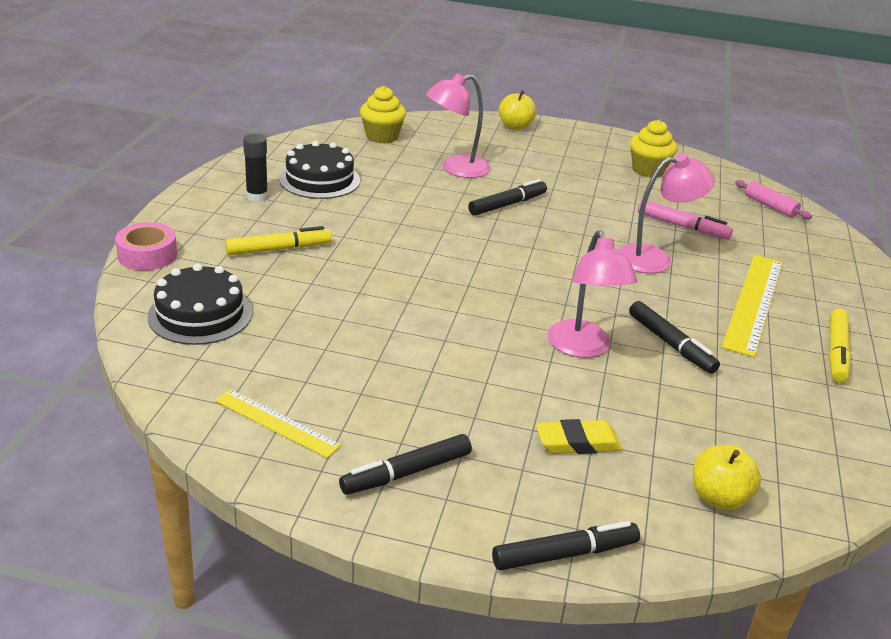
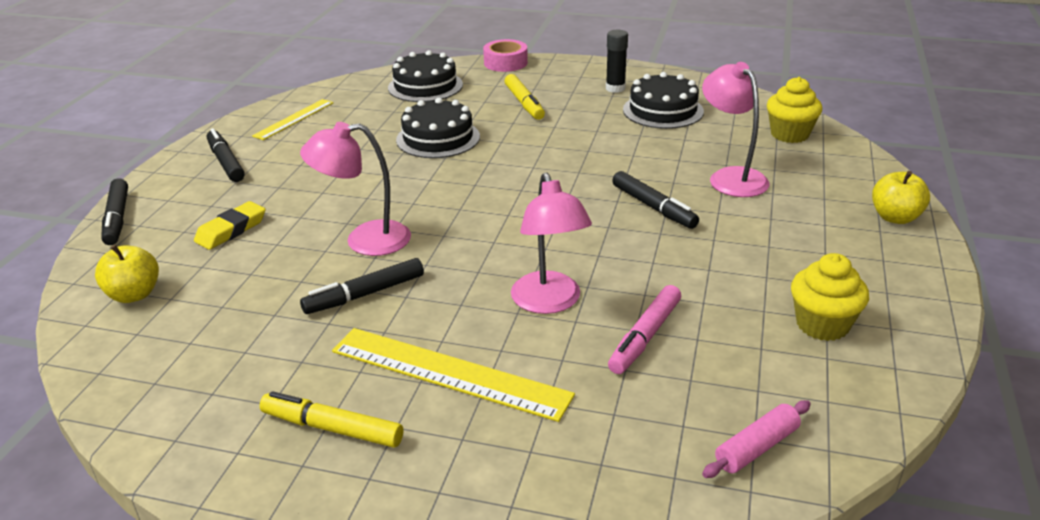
camera: 95 degrees right, 0 degrees up
(359, 305) = (438, 138): none -> black cake
(577, 442) = (231, 230): yellow eraser -> yellow eraser turned 45 degrees clockwise

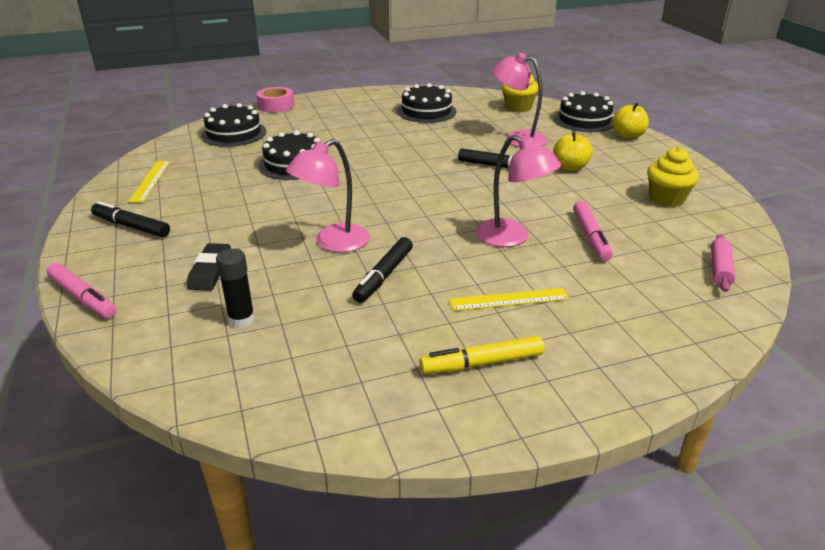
camera: 35 degrees left, 0 degrees up
(117, 219) = (83, 297): black marker -> pink marker
(134, 294) = (188, 344): yellow apple -> yellow apple (570, 167)
(231, 230) = (210, 271): yellow eraser -> black eraser
(449, 372) = (509, 299): yellow ruler -> yellow ruler, size x0.60
(524, 103) = (327, 128): yellow marker -> none
(615, 88) = (377, 105): black glue stick -> black glue stick (241, 320)
(861, 177) = (584, 120): none -> black cake

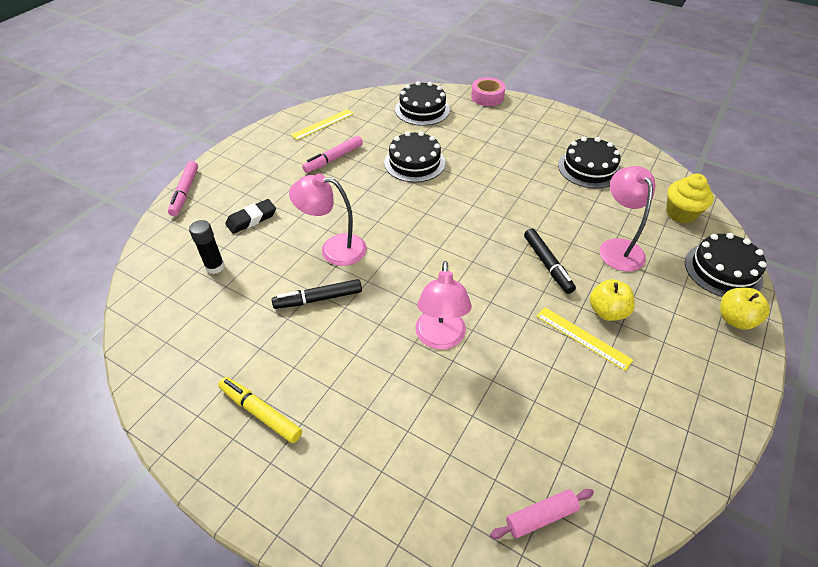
camera: 50 degrees right, 15 degrees up
(131, 226) = (267, 156): black marker -> none
(509, 299) = (351, 385): yellow ruler -> yellow ruler (583, 337)
(591, 236) = (497, 389): pink marker -> pink marker (333, 159)
(666, 199) = (634, 413): yellow cupcake -> none

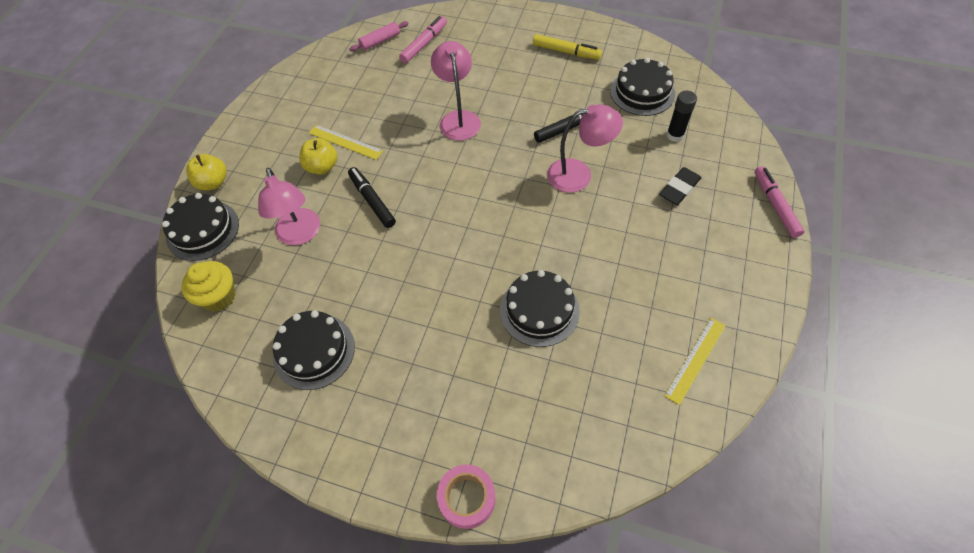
camera: 170 degrees right, 10 degrees up
(333, 159) = (643, 293): pink marker -> pink marker (424, 44)
(422, 109) = (564, 433): black cake -> black cake (642, 92)

